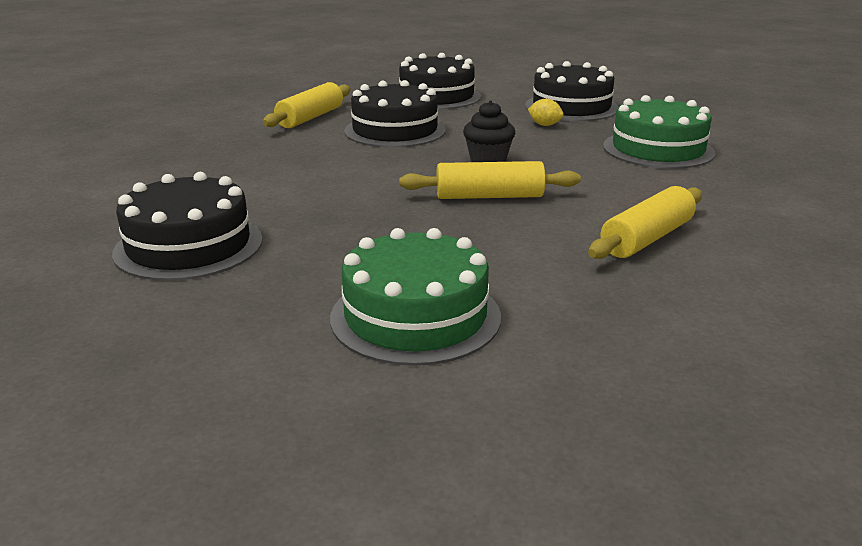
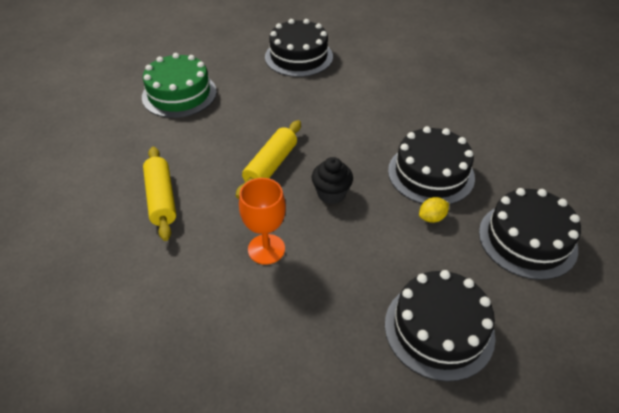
camera: 120 degrees right, 20 degrees up
(310, 118) = (490, 142): yellow rolling pin -> none
(544, 125) = (392, 272): yellow lemon -> yellow lemon (432, 218)
(608, 168) = (266, 249): none -> orange goblet
(658, 149) = (278, 312): green cake -> none

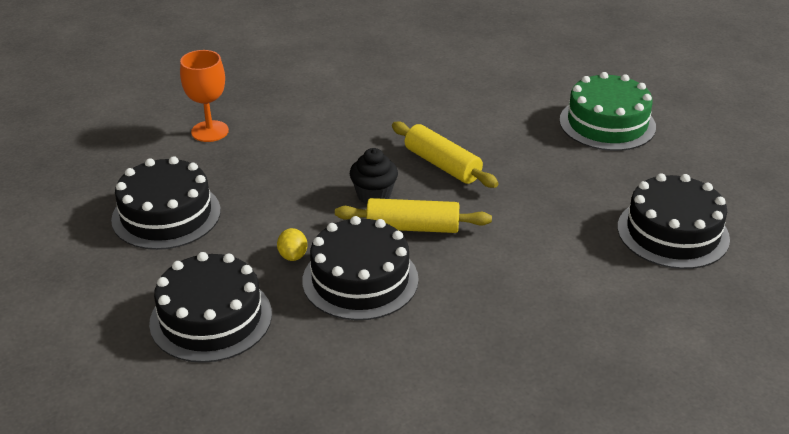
camera: 110 degrees right, 10 degrees down
(161, 199) = (429, 95): yellow rolling pin -> yellow rolling pin (412, 227)
(266, 249) = (326, 141): orange goblet -> orange goblet (210, 131)

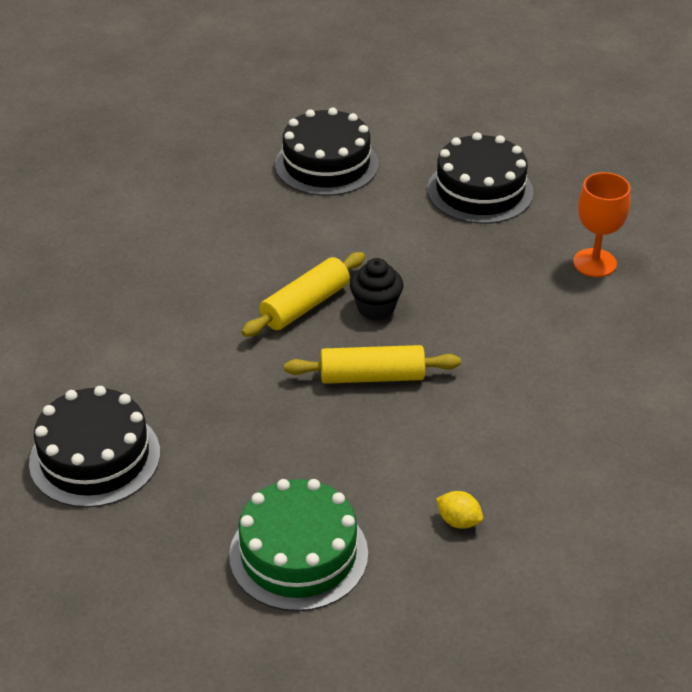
camera: 130 degrees right, 5 degrees up
(293, 256) = (348, 227): yellow lemon -> yellow lemon (458, 521)
(360, 280) = (279, 245): black cake -> none

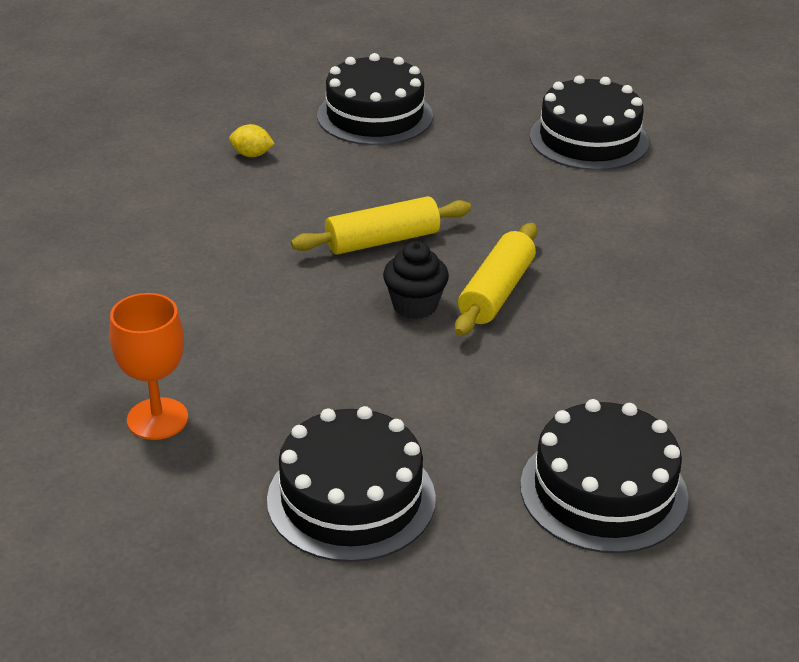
camera: 160 degrees right, 5 degrees down
(298, 554) = (374, 115): green cake -> black cake

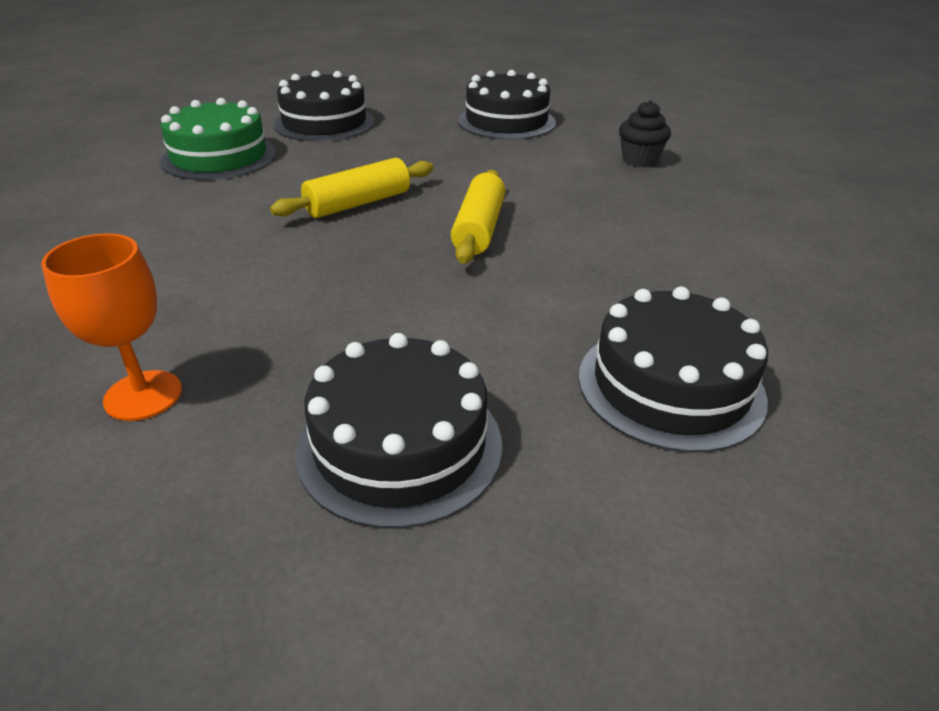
camera: 15 degrees left, 0 degrees up
(252, 155) = (219, 157): yellow lemon -> green cake
(415, 305) = (406, 248): black cupcake -> black cupcake (639, 160)

